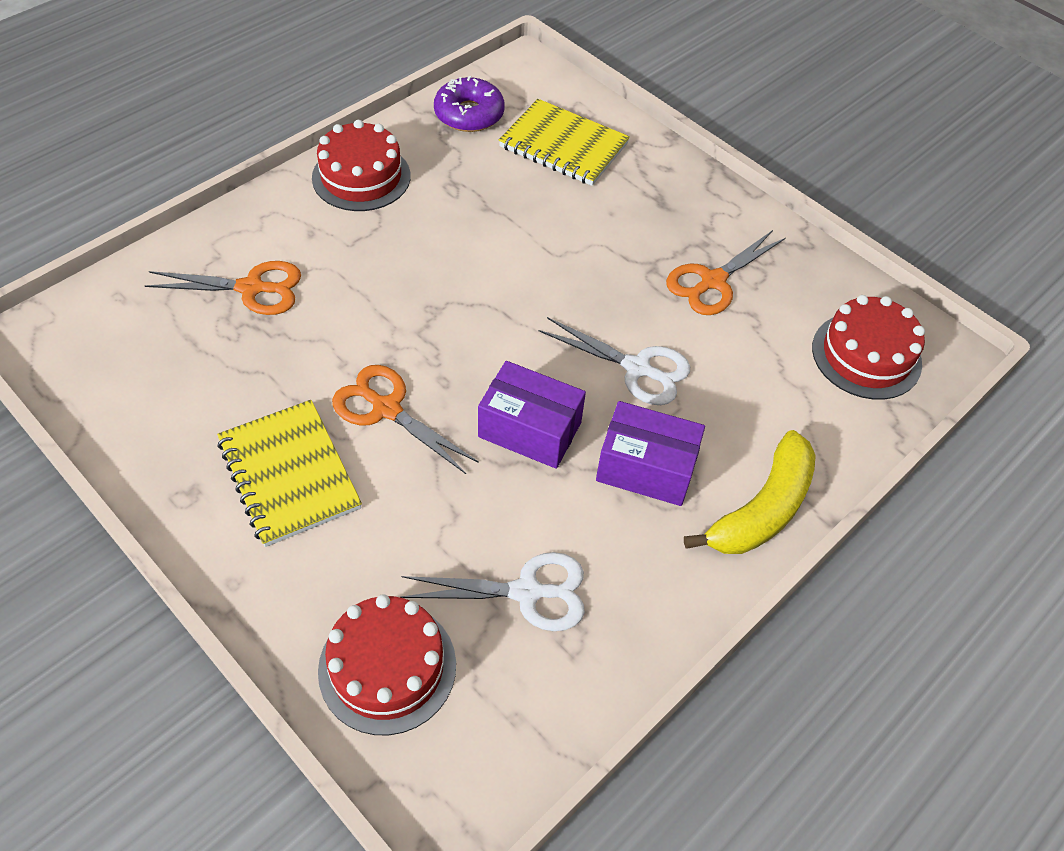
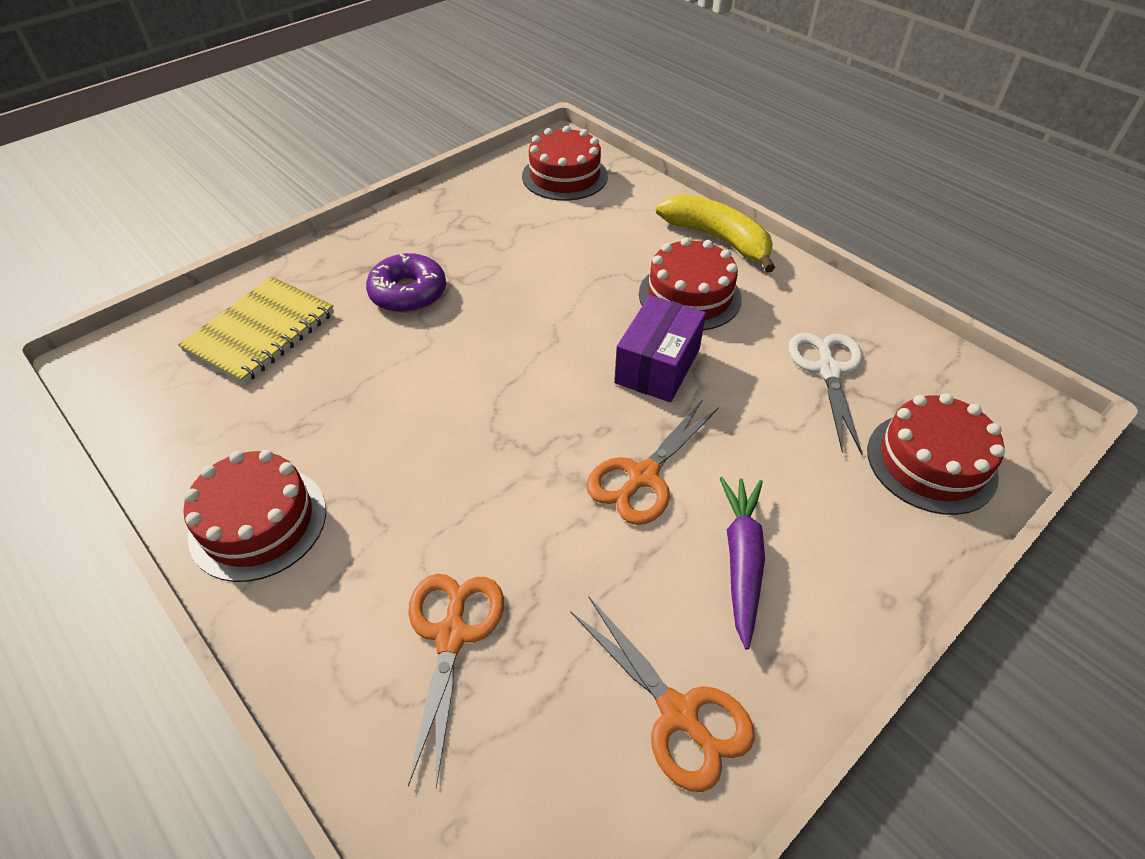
camera: 85 degrees left, 5 degrees down
(289, 474) = (741, 560): yellow notebook -> purple carrot
(469, 114) = (171, 413): purple donut -> purple donut (408, 293)
(637, 368) = (581, 295): white scissors -> none
(646, 468) = (689, 296): purple box -> red cake
(712, 281) = (479, 244): orange scissors -> orange scissors (678, 714)

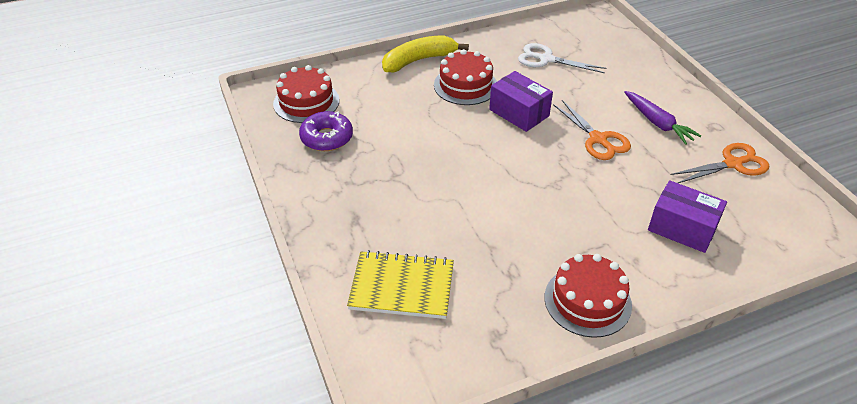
camera: 70 degrees left, 5 degrees down
(261, 332) = (402, 287): yellow notebook -> yellow notebook turned 45 degrees counterclockwise
(408, 293) = (397, 202): purple donut -> purple donut (327, 138)
(452, 635) = (682, 228): orange scissors -> purple box
(741, 560) = (657, 123): purple carrot -> purple carrot turned 150 degrees counterclockwise
(931, 462) = (616, 52): red cake -> none

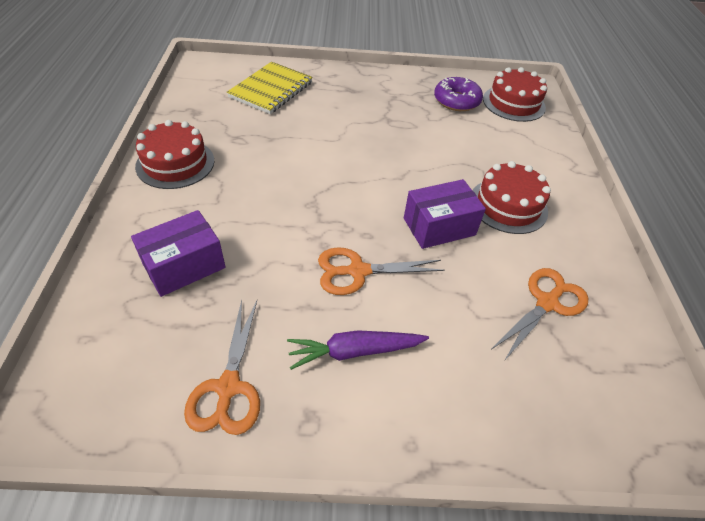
camera: 110 degrees right, 5 degrees up
(419, 60) = (569, 188): yellow banana -> none
(546, 59) = (547, 303): white scissors -> orange scissors

